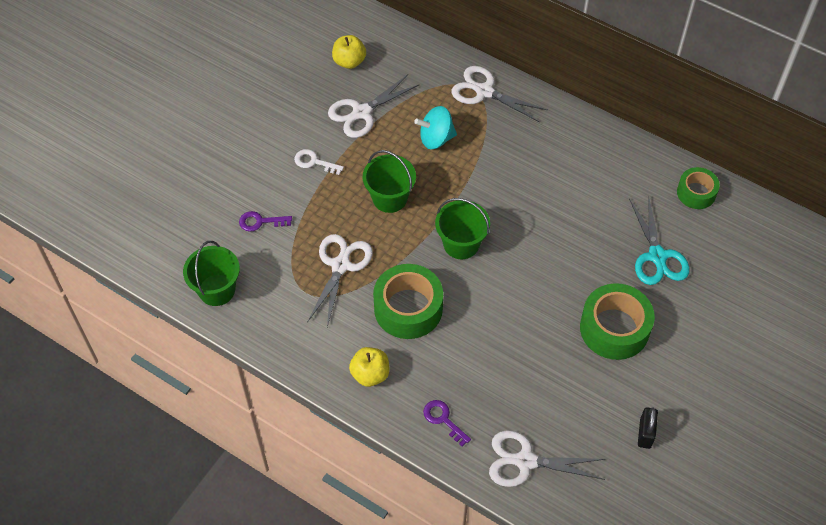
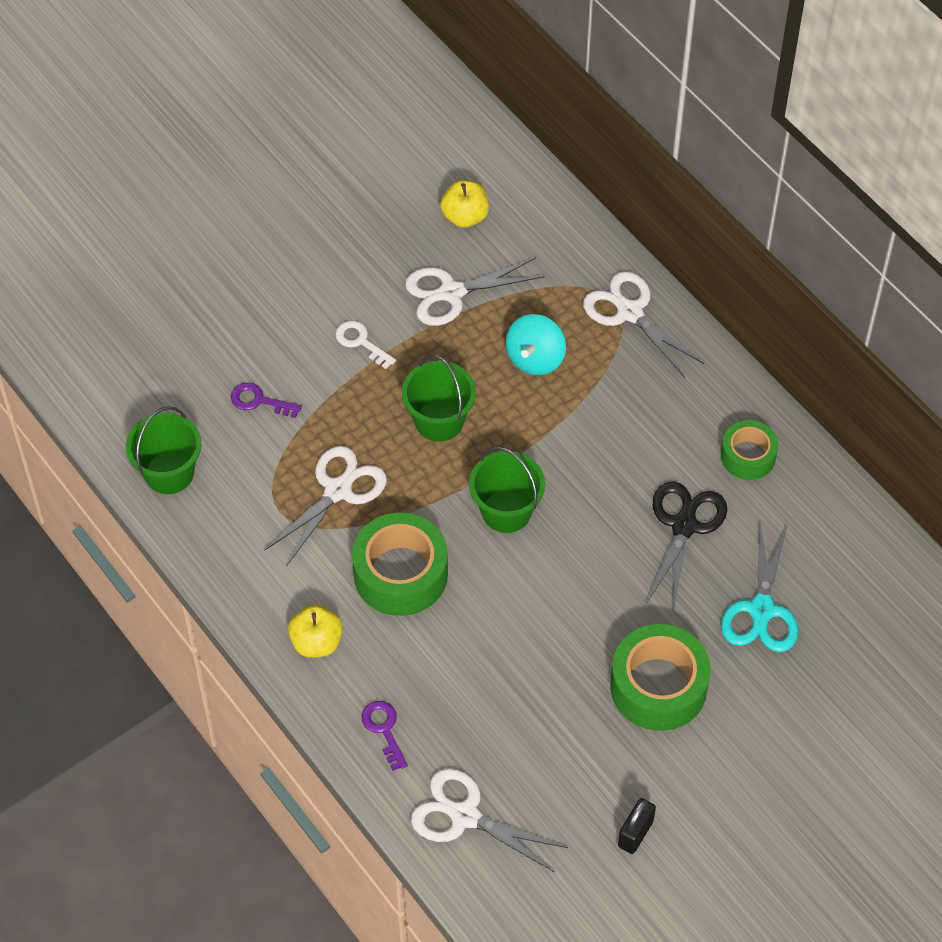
camera: 20 degrees right, 0 degrees up
(436, 138) = (535, 358): turquoise spinning top -> turquoise spinning top turned 75 degrees counterclockwise
(582, 217) = (683, 526): none -> black scissors
(696, 193) = (857, 541): green tape -> green tape (748, 456)

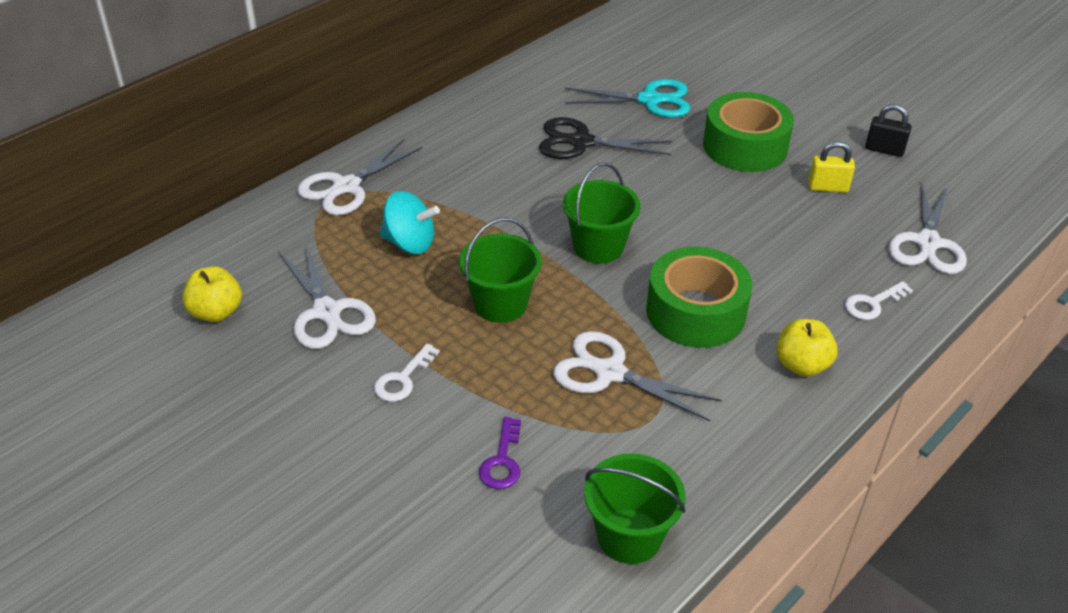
camera: 100 degrees left, 15 degrees down
(384, 730) = (872, 304): purple key -> white key
(572, 749) = (828, 187): none -> yellow padlock
(748, 456) = (499, 113): green tape -> none

